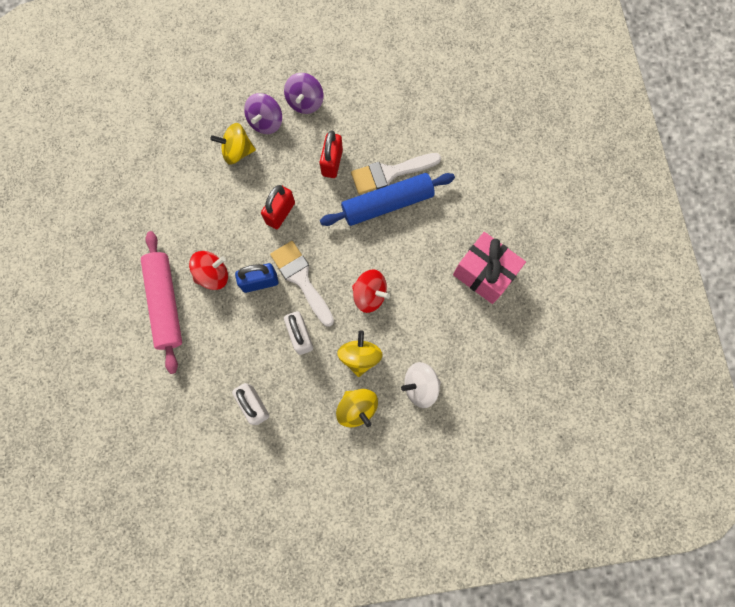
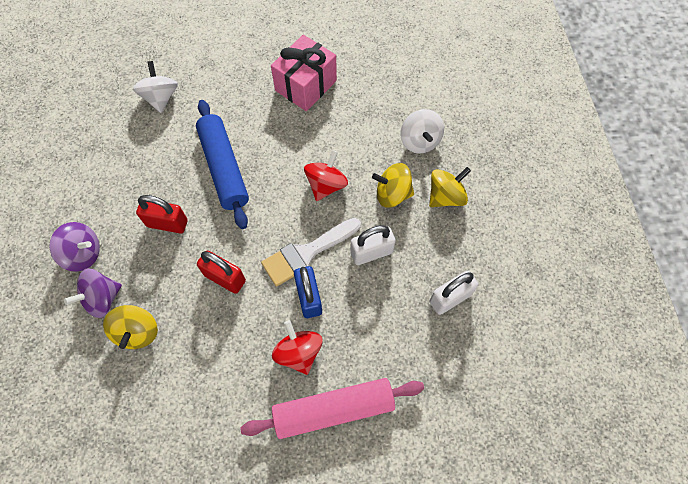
camera: 90 degrees left, 10 degrees down
(266, 122) = (102, 299): purple spinning top -> purple spinning top turned 120 degrees clockwise
(390, 173) = (188, 165): white brush -> none
(463, 142) = (160, 98): none -> white spinning top

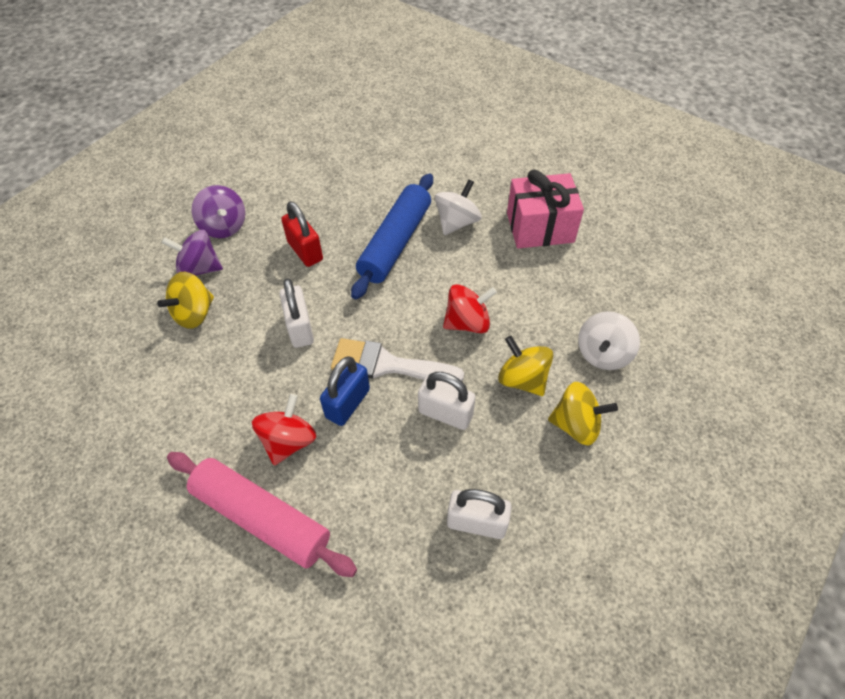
camera: 45 degrees right, 10 degrees down
(160, 98) = (405, 155): white spinning top -> white spinning top (457, 222)
(225, 278) = (300, 328): red padlock -> white padlock

